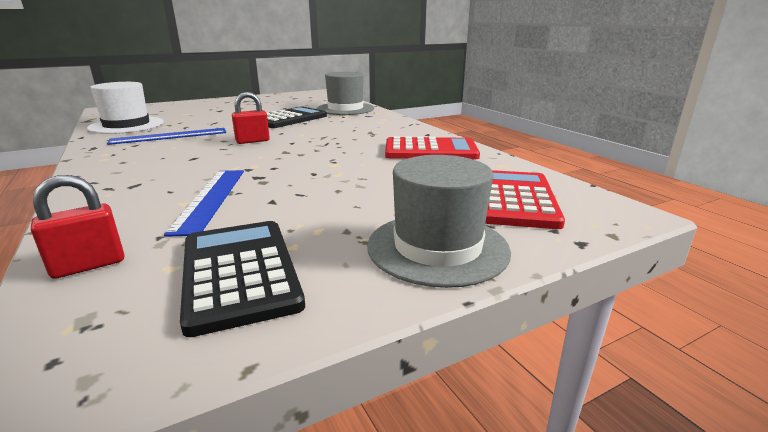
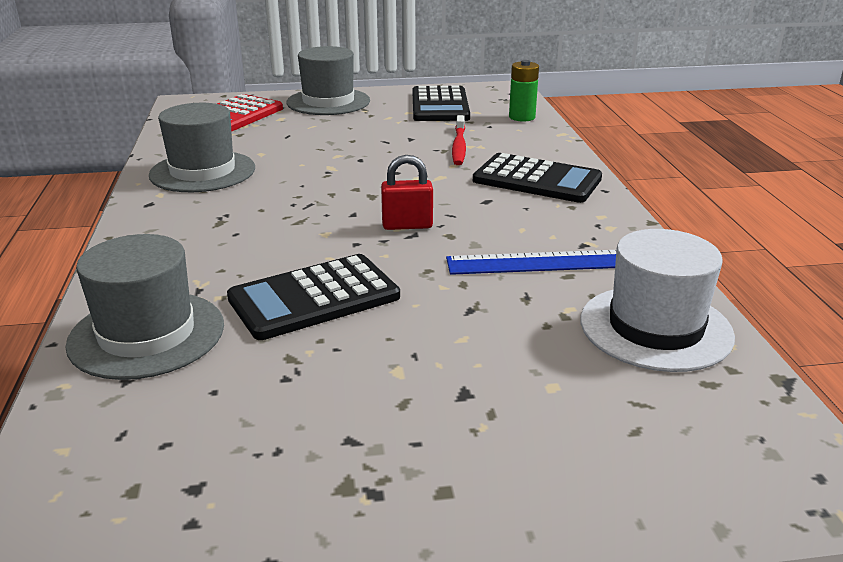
camera: 160 degrees left, 5 degrees up
(89, 265) = (522, 117): red padlock -> green battery
(138, 176) = (537, 180): none -> black calculator
(211, 198) = (459, 146): blue ruler -> red toothbrush
(430, 150) = (202, 171): red calculator -> grey hat

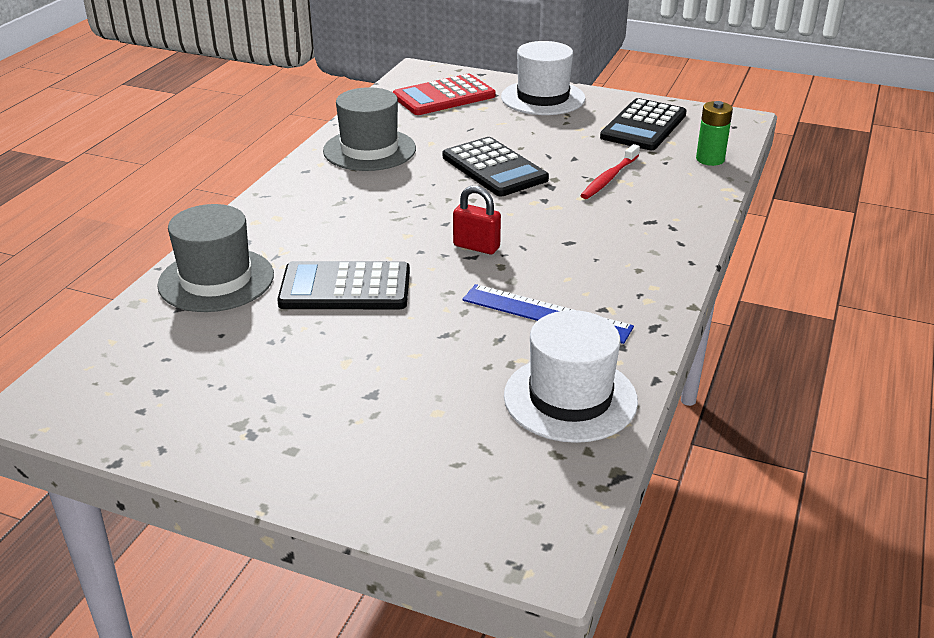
camera: 30 degrees right, 5 degrees up
(328, 102) = (543, 98): grey hat -> white hat
(537, 180) = (639, 233): black calculator -> black calculator (494, 168)

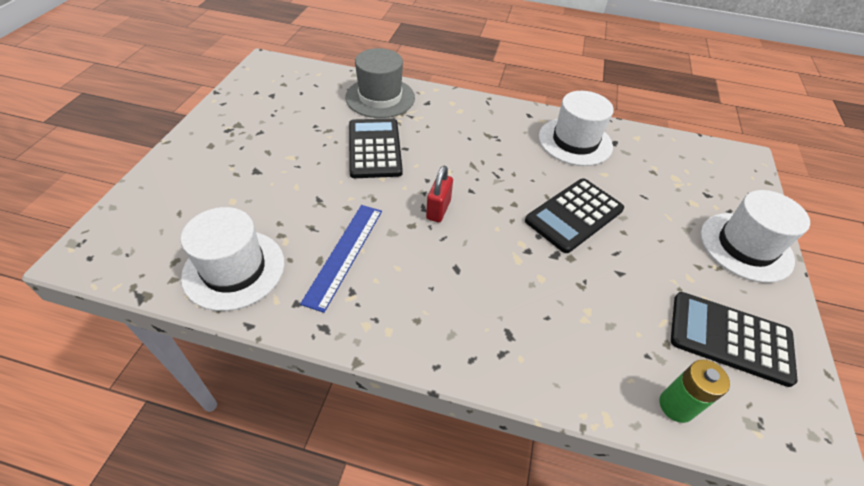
camera: 80 degrees right, 15 degrees up
(369, 150) = (575, 141): grey hat -> white hat
(444, 96) = (700, 176): red calculator -> none
(609, 178) = (588, 301): red toothbrush -> none

